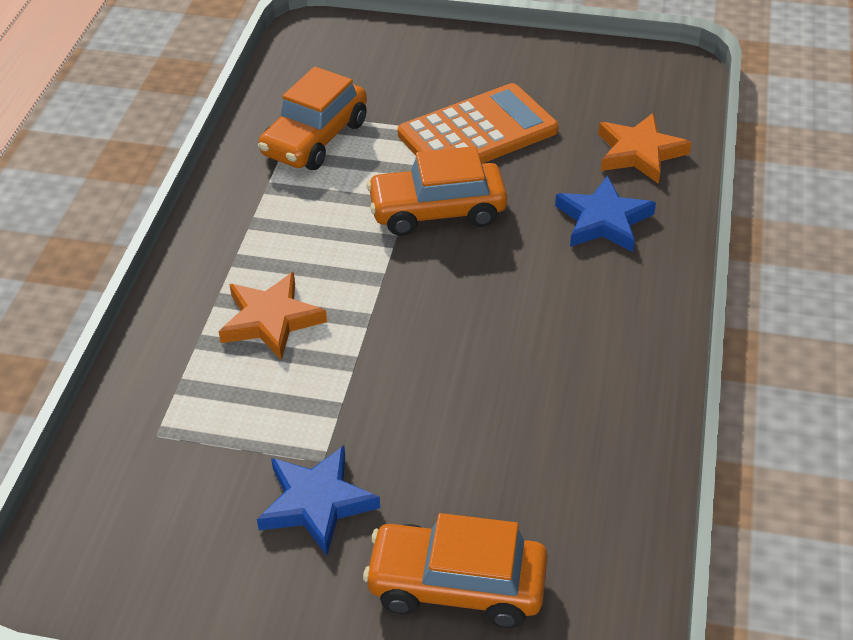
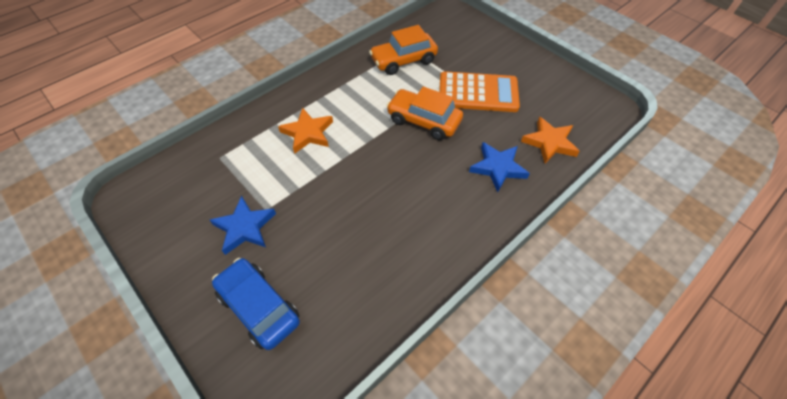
camera: 35 degrees right, 10 degrees up
(456, 585) = (259, 307): orange car -> blue car

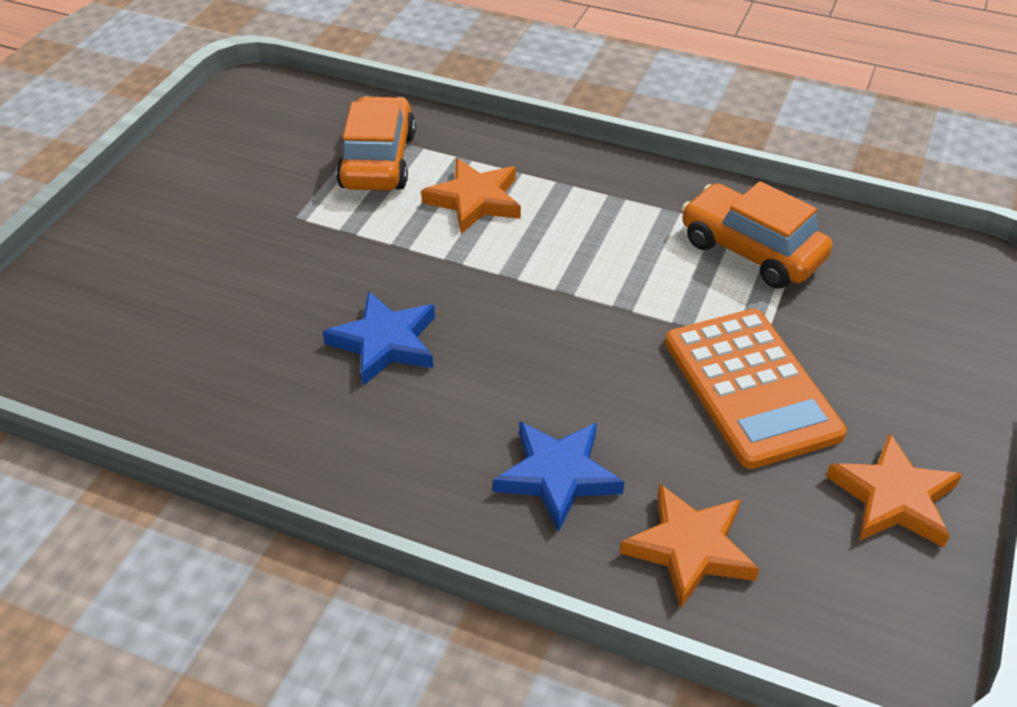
camera: 65 degrees right, 10 degrees down
(245, 227) = (254, 210): blue star -> blue star (385, 343)
(259, 307) = (130, 276): blue car -> none
(423, 121) = (606, 330): orange car -> orange car (378, 161)
(546, 81) = (894, 498): none -> orange star

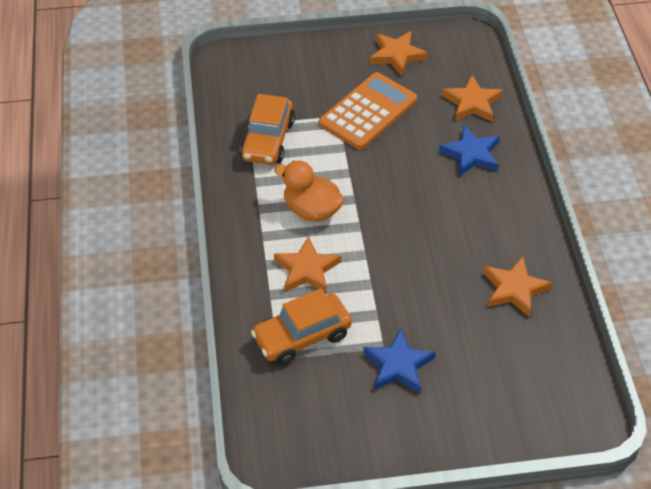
camera: 120 degrees left, 5 degrees up
(251, 383) = (514, 289): none -> orange star
(385, 343) = (445, 251): blue star -> blue star (398, 365)
(575, 242) = (311, 210): none -> orange duck

